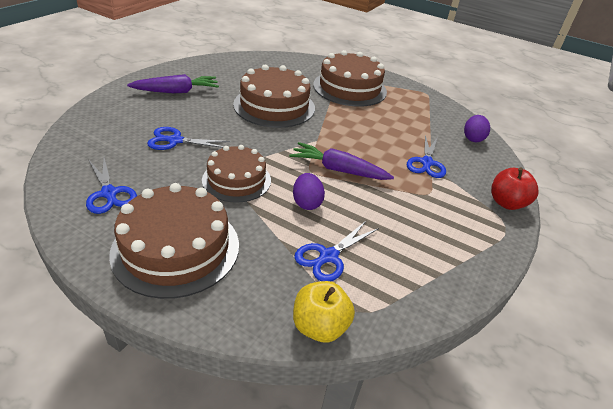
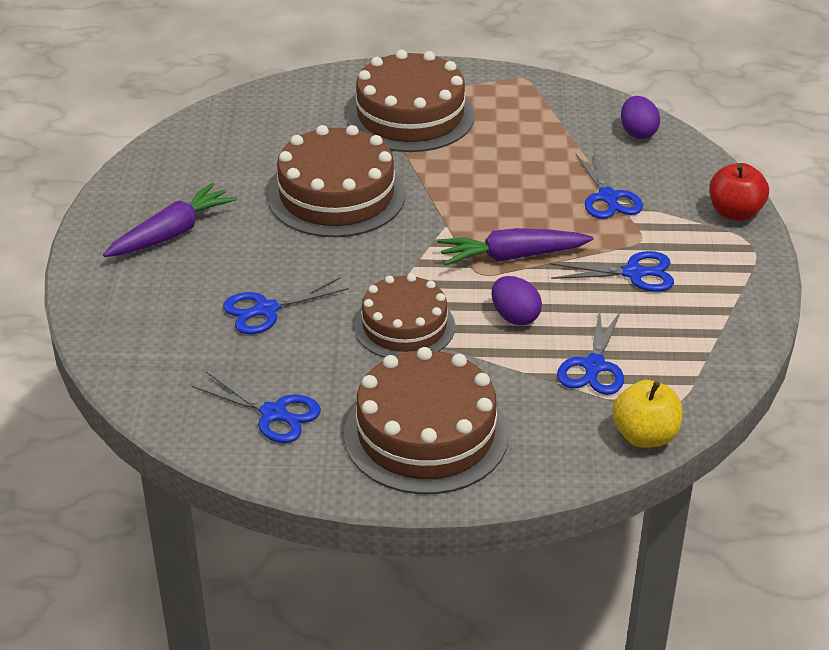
camera: 25 degrees left, 0 degrees up
(407, 210) = (633, 273): none -> blue scissors

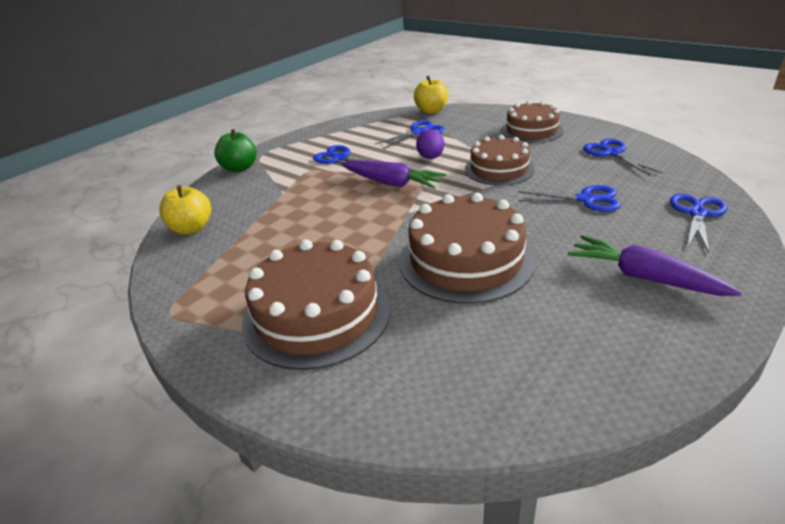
camera: 140 degrees left, 5 degrees down
(172, 233) = (643, 277): purple carrot -> purple carrot turned 45 degrees clockwise
(426, 434) = (531, 130): brown cake -> brown cake, size x0.66
(608, 197) = (285, 196): blue scissors -> blue scissors (697, 214)
(638, 133) = (191, 228): purple egg -> yellow apple
(735, 212) = (239, 168): red apple -> green apple

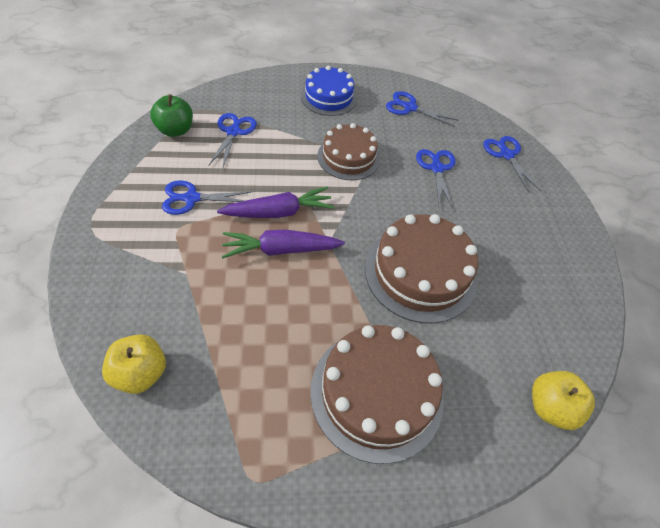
camera: 50 degrees left, 20 degrees up
(239, 168) = (88, 260): green apple -> green apple (175, 130)
(430, 157) = (279, 164): purple egg -> none
(431, 111) = (213, 95): yellow apple -> yellow apple (550, 407)
(531, 130) = (329, 97): brown cake -> blue cake
(586, 199) = (436, 168): blue scissors -> blue scissors turned 60 degrees counterclockwise
(643, 277) = (527, 230): purple carrot -> purple carrot (280, 250)

